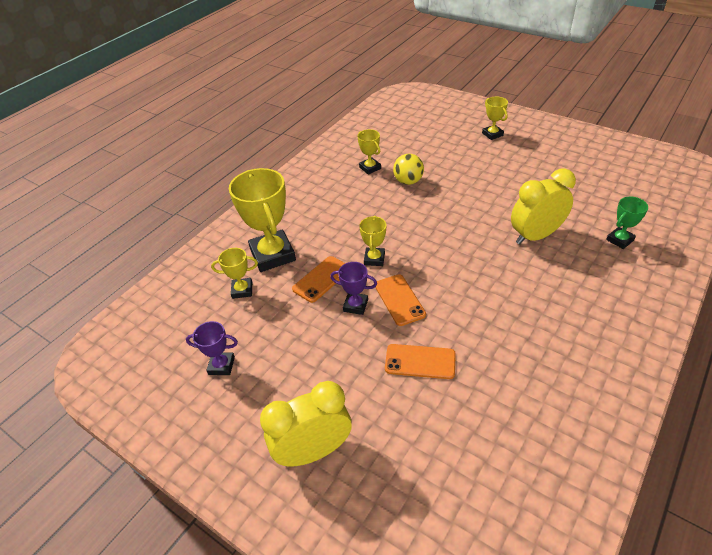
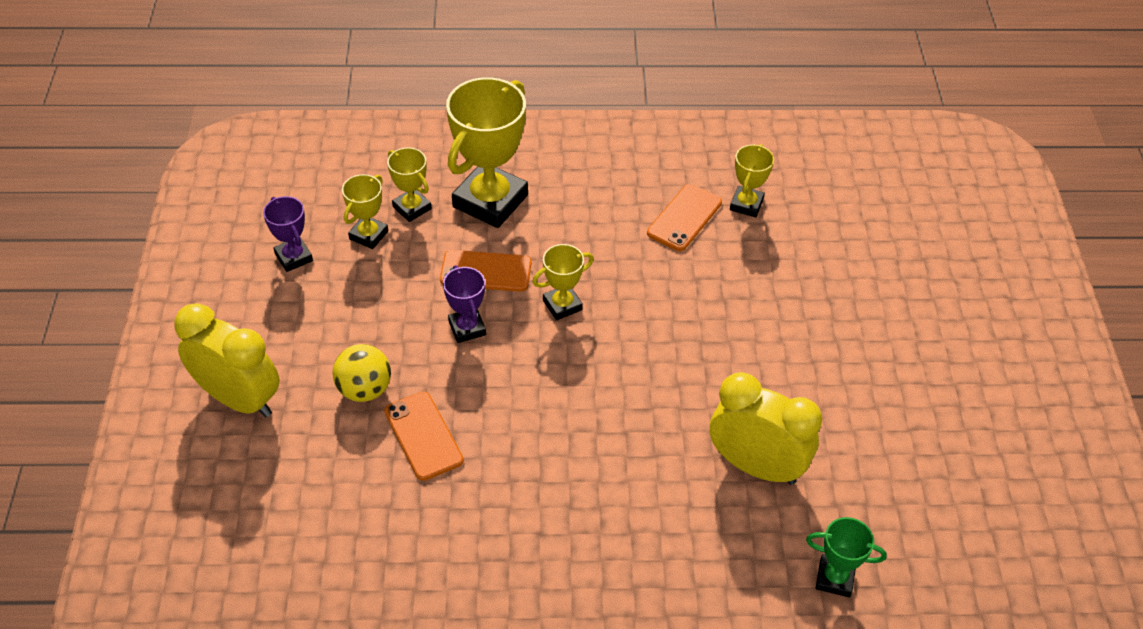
camera: 50 degrees right, 5 degrees up
(399, 300) = (509, 367): orange phone -> orange phone (684, 218)
(408, 181) = (753, 262): yellow ball -> yellow ball (364, 389)
(492, 134) = (971, 311): yellow trophy -> yellow trophy (368, 235)

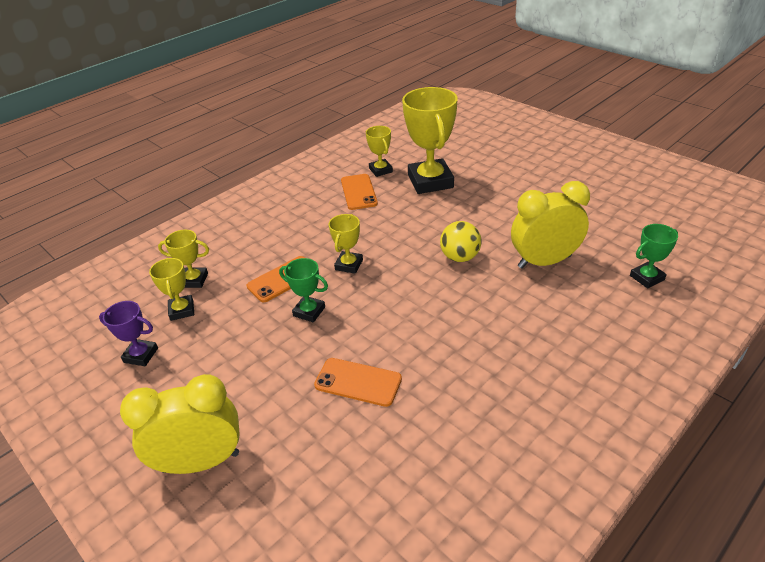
camera: 40 degrees left, 10 degrees down
(364, 389) = (286, 387): yellow ball -> yellow ball (460, 257)
(467, 328) = (309, 311): purple trophy -> green trophy
(490, 201) = (241, 248): yellow trophy -> yellow trophy (430, 181)

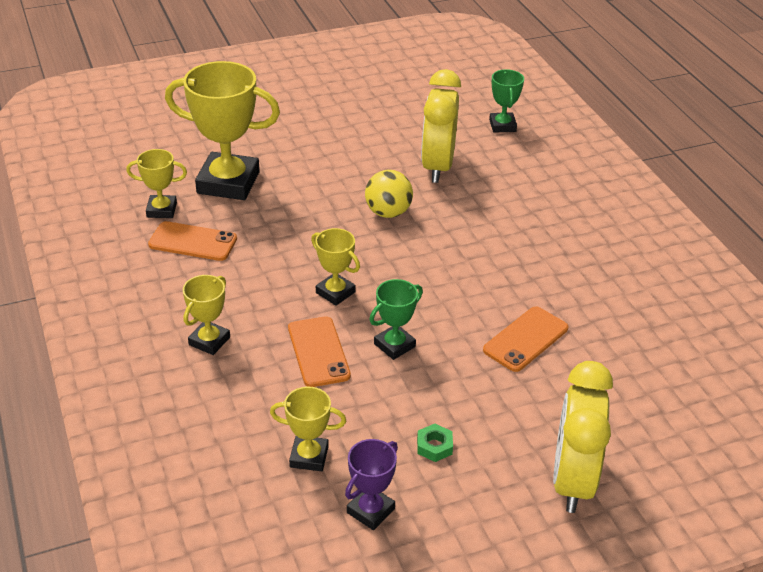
camera: 70 degrees left, 0 degrees up
(194, 280) = (253, 434): yellow trophy -> yellow trophy (209, 341)
(212, 367) = (434, 446): none -> green nut

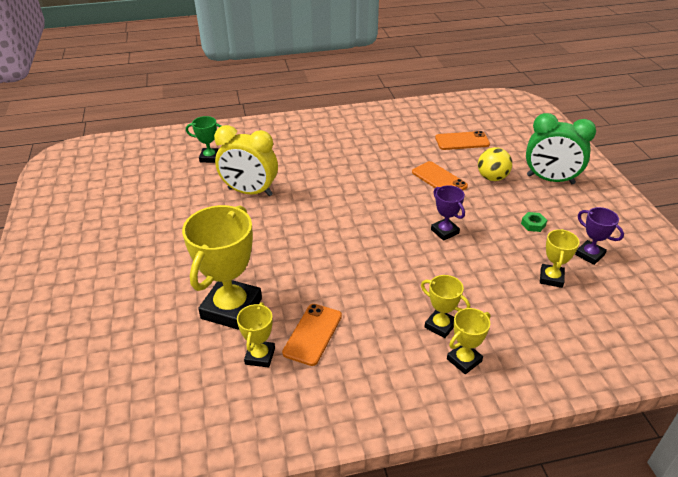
camera: 80 degrees left, 0 degrees up
(318, 352) = (451, 267): orange phone -> orange phone (462, 141)
(335, 292) = (388, 254): yellow trophy -> yellow trophy (464, 360)
(388, 212) = (299, 221): yellow ball -> yellow ball (492, 178)
(394, 345) = (444, 231): green trophy -> purple trophy
(572, 481) = (550, 179): yellow clock -> green clock

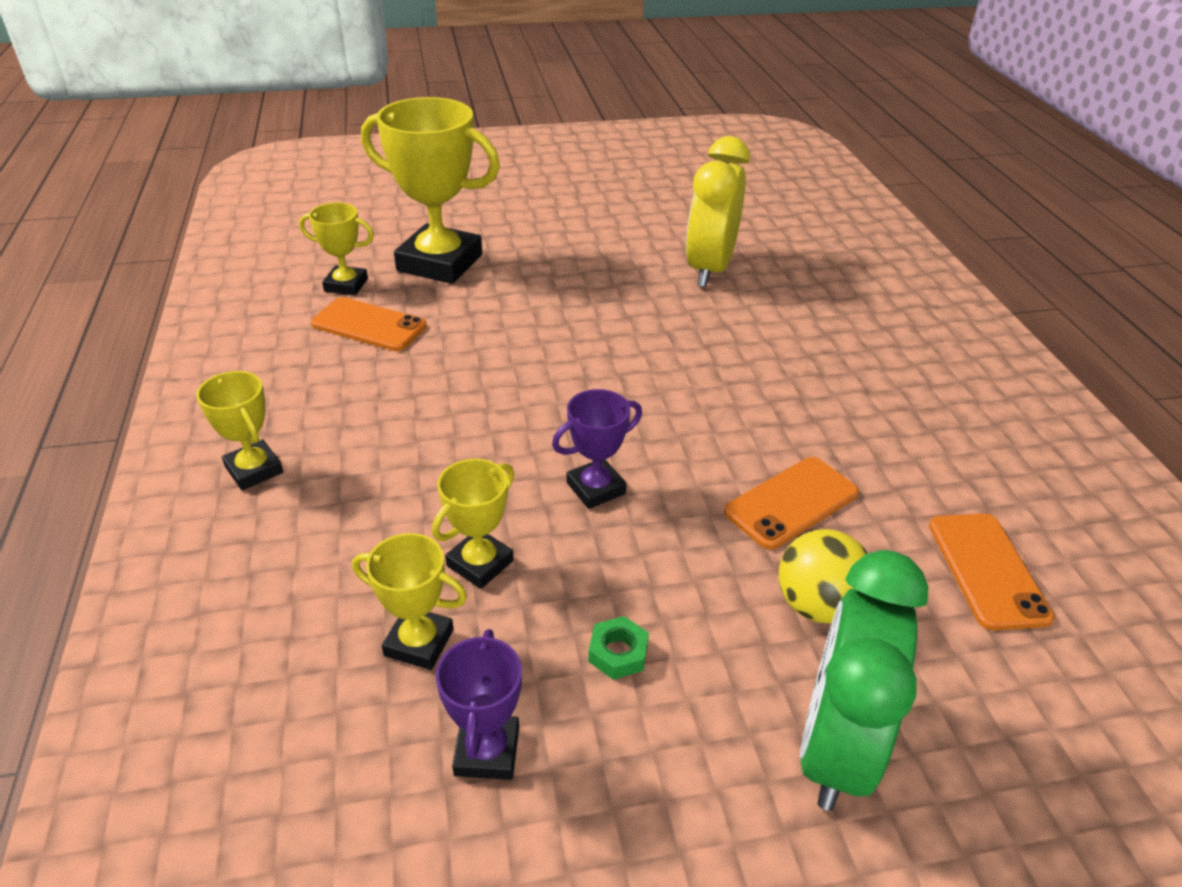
camera: 90 degrees right, 0 degrees up
(210, 157) = (802, 231): green trophy -> none
(440, 325) = (339, 451): yellow trophy -> yellow trophy (480, 563)
(589, 255) = (487, 751): purple trophy -> purple trophy turned 45 degrees counterclockwise

